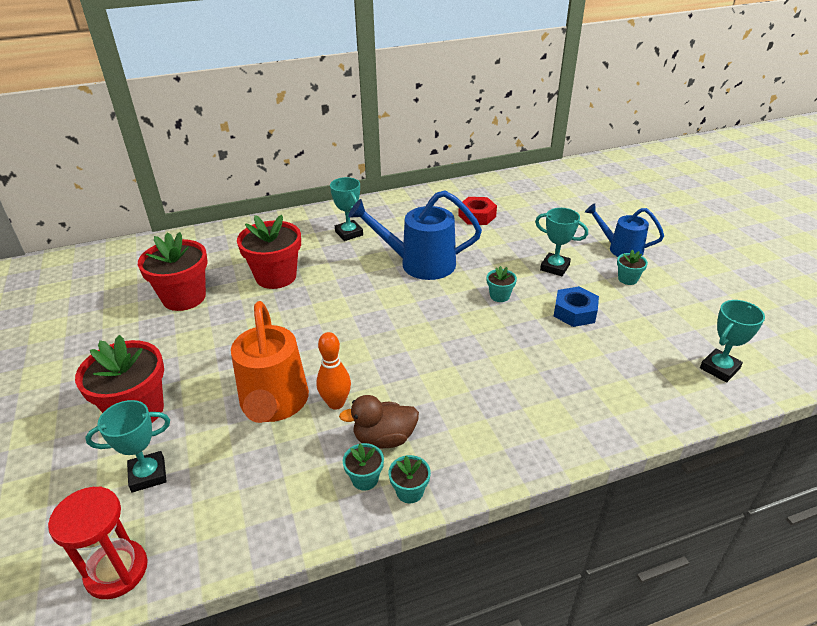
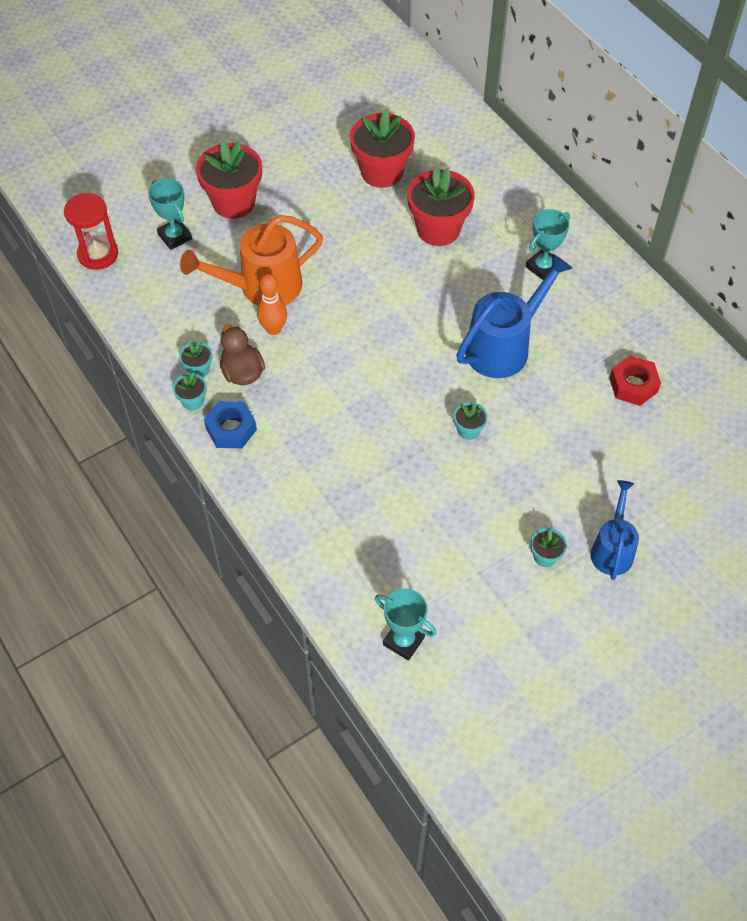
camera: 75 degrees right, 20 degrees up
(419, 264) = (504, 346): blue watering can -> blue watering can turned 60 degrees clockwise
(555, 267) = (544, 479): turquoise trophy -> none
(574, 312) = (461, 503): blue nut -> blue nut (231, 429)

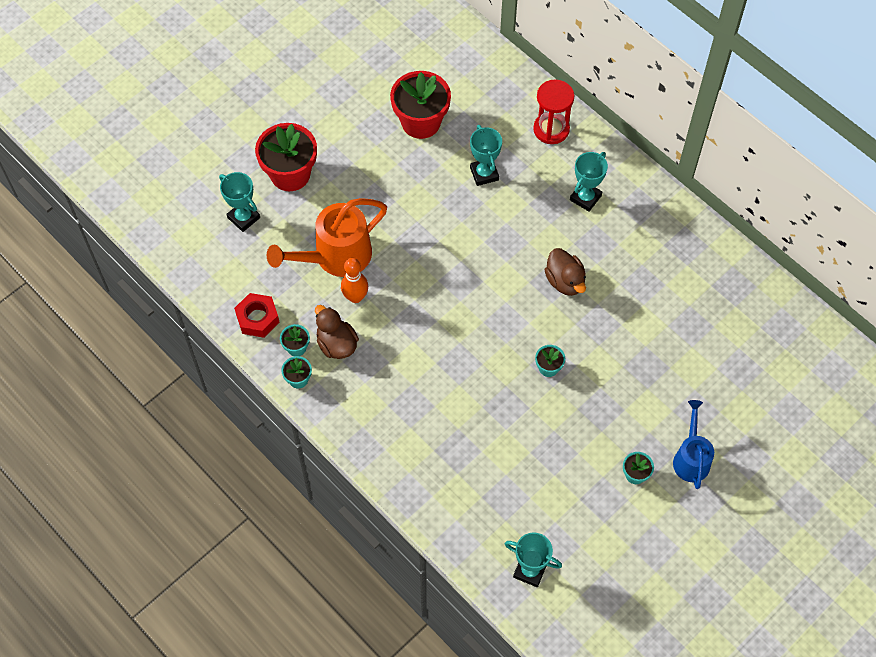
camera: 10 degrees left, 5 degrees up
(98, 254) = (176, 247): red hourglass -> red hourglass (551, 129)
(231, 429) = (339, 400): blue nut -> none
(438, 229) = (484, 174): red flower pot -> turquoise trophy
(504, 346) = (565, 281): blue watering can -> brown duck
(633, 385) = (684, 302): red nut -> red nut (257, 318)

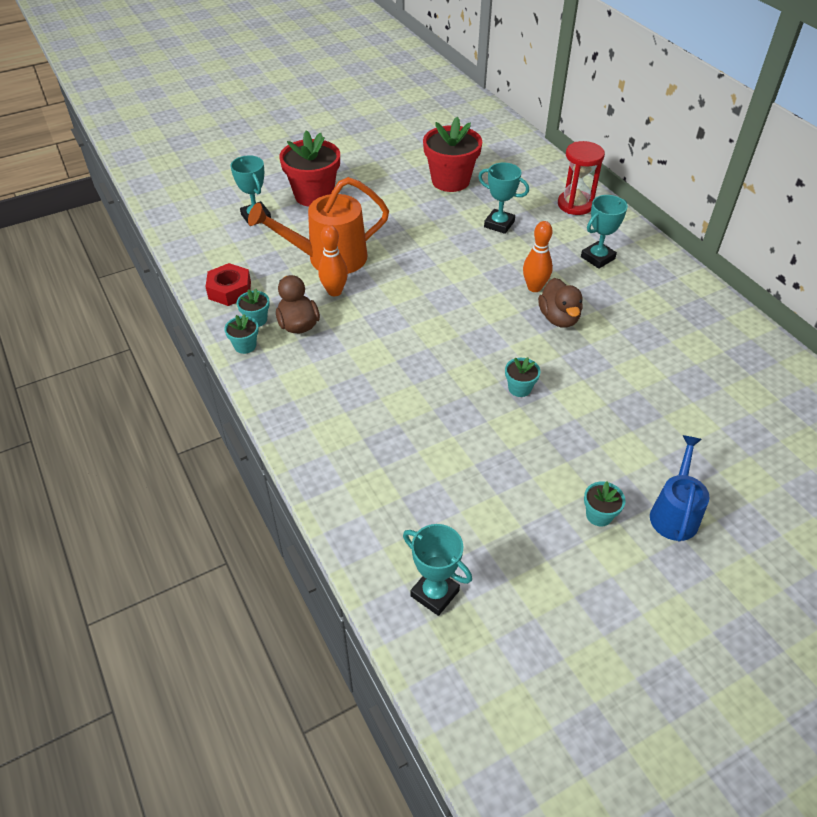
camera: 15 degrees right, 15 degrees down
(484, 174) = (499, 224): turquoise trophy -> turquoise trophy turned 60 degrees counterclockwise
(536, 249) = (534, 287): none -> orange bowling pin

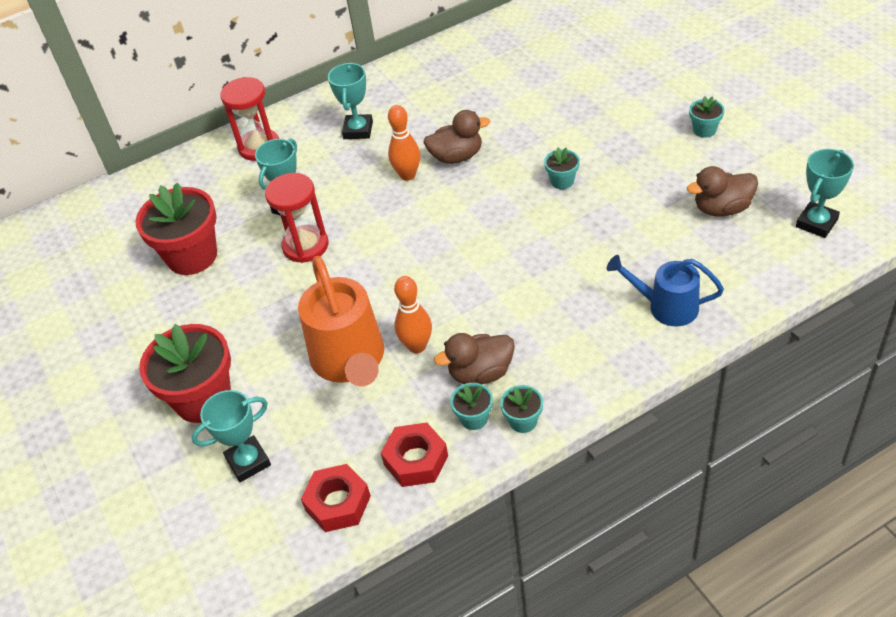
camera: 85 degrees left, 0 degrees up
(208, 255) = (338, 503): none -> red nut
(453, 233) = (305, 246): none -> red hourglass
(467, 510) = (722, 208): none -> brown duck
(597, 258) = (358, 130): turquoise trophy -> turquoise trophy turned 45 degrees clockwise
(674, 512) = (690, 90): blue watering can -> blue watering can (665, 307)

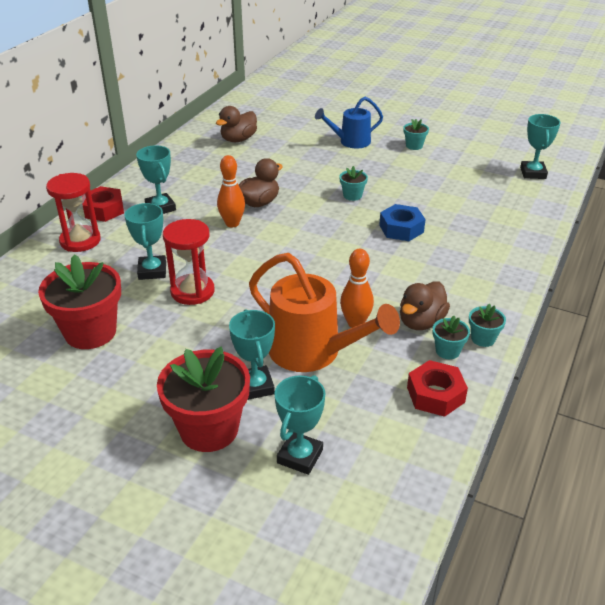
camera: 40 degrees left, 10 degrees down
(272, 374) = (255, 386): none -> turquoise trophy
(338, 503) = (408, 450): red nut -> red nut (104, 210)
(573, 247) = (401, 228): none -> blue nut
(665, 307) = (498, 242): blue watering can -> blue watering can (350, 142)
(722, 208) = (471, 181): brown duck -> brown duck (238, 139)

